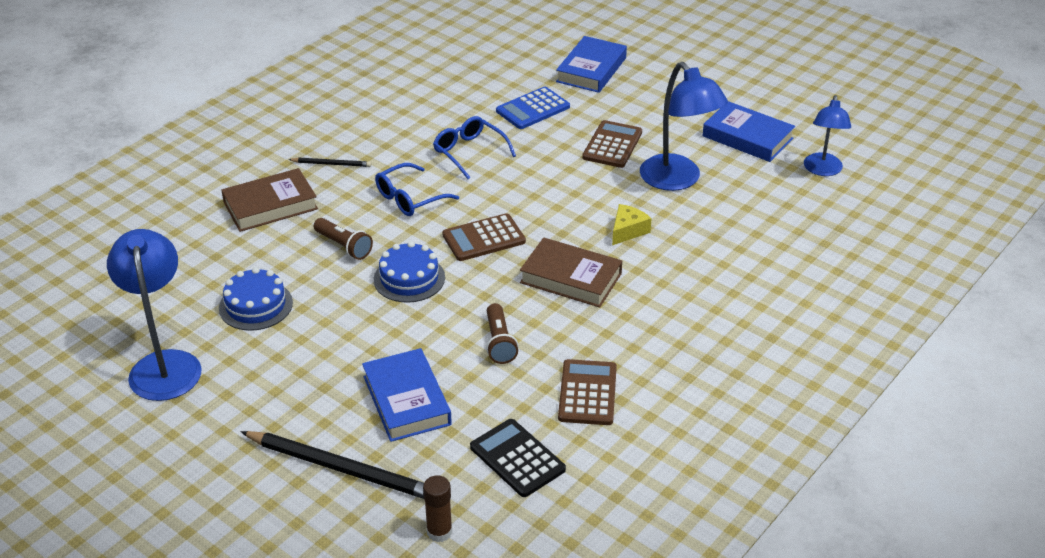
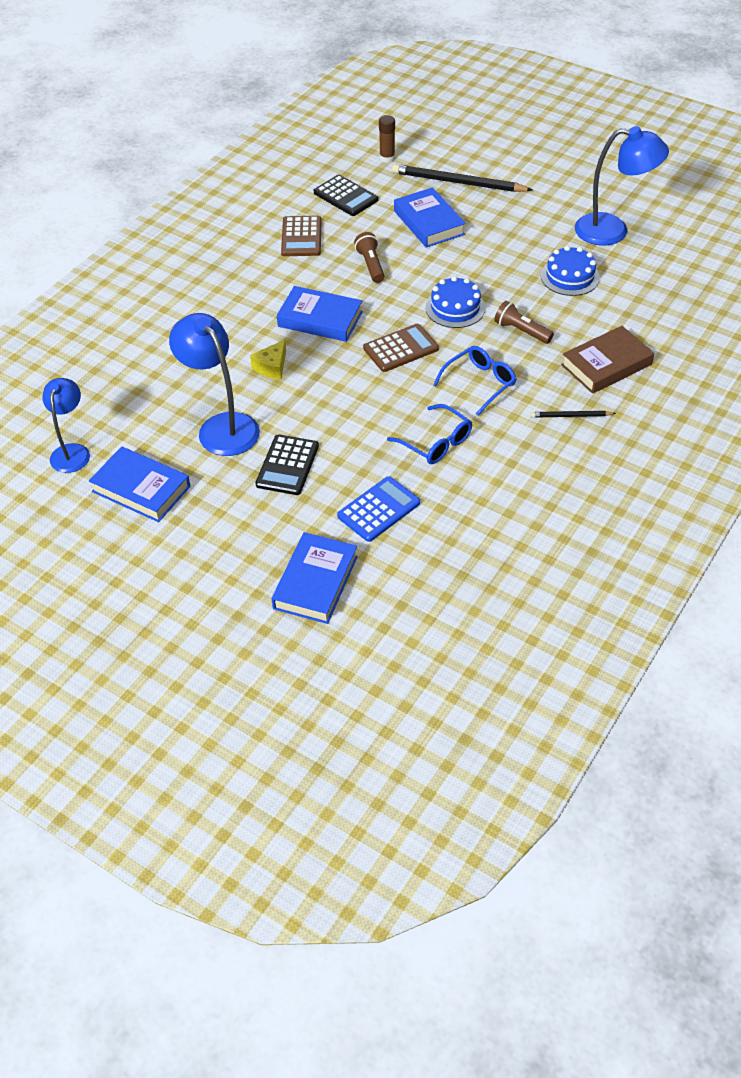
camera: 175 degrees right, 10 degrees up
(164, 364) = (612, 231): blue lamp -> blue lamp turned 60 degrees counterclockwise
(570, 278) = (320, 319): brown book -> blue book
(612, 145) = (287, 465): brown calculator -> black calculator

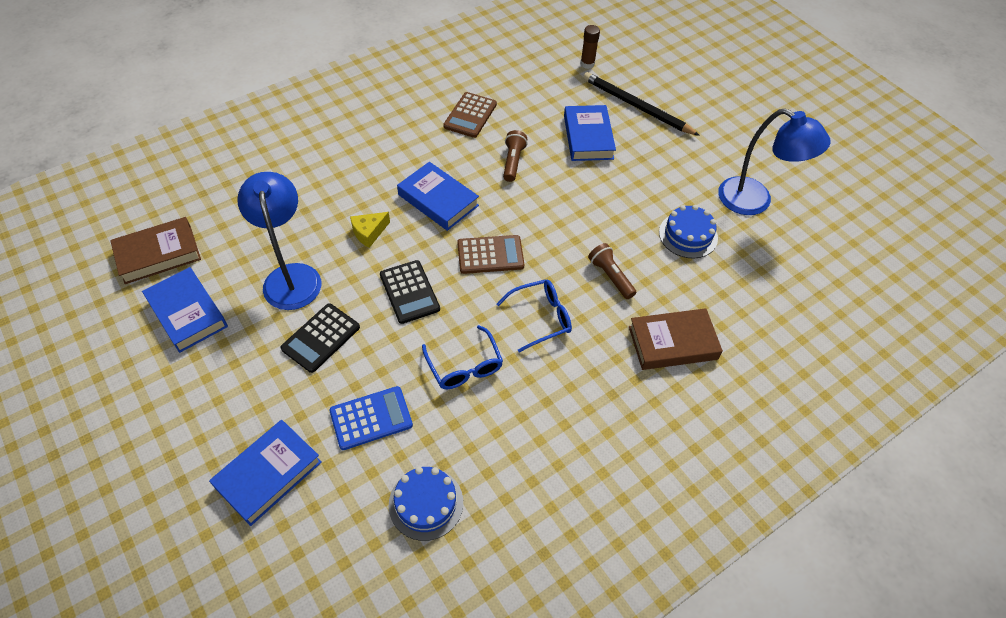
camera: 20 degrees right, 5 degrees up
(72, 451) = (158, 254): blue lamp -> brown book
(345, 196) = (530, 89): black calculator -> black calculator (409, 292)
(455, 308) = (563, 230): blue cake -> blue cake (426, 503)
(571, 416) = (607, 387): black pencil -> none

